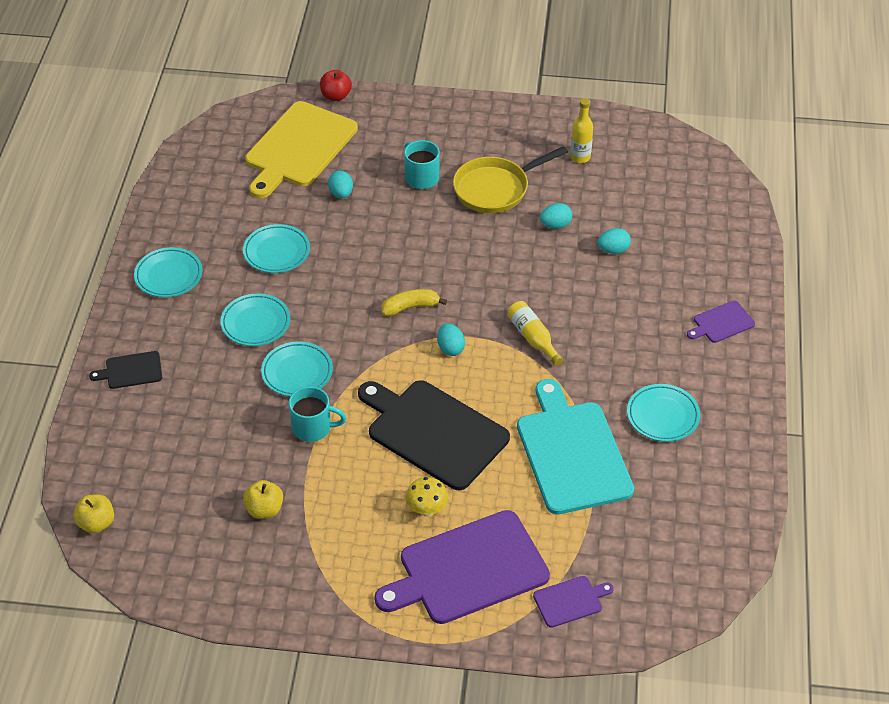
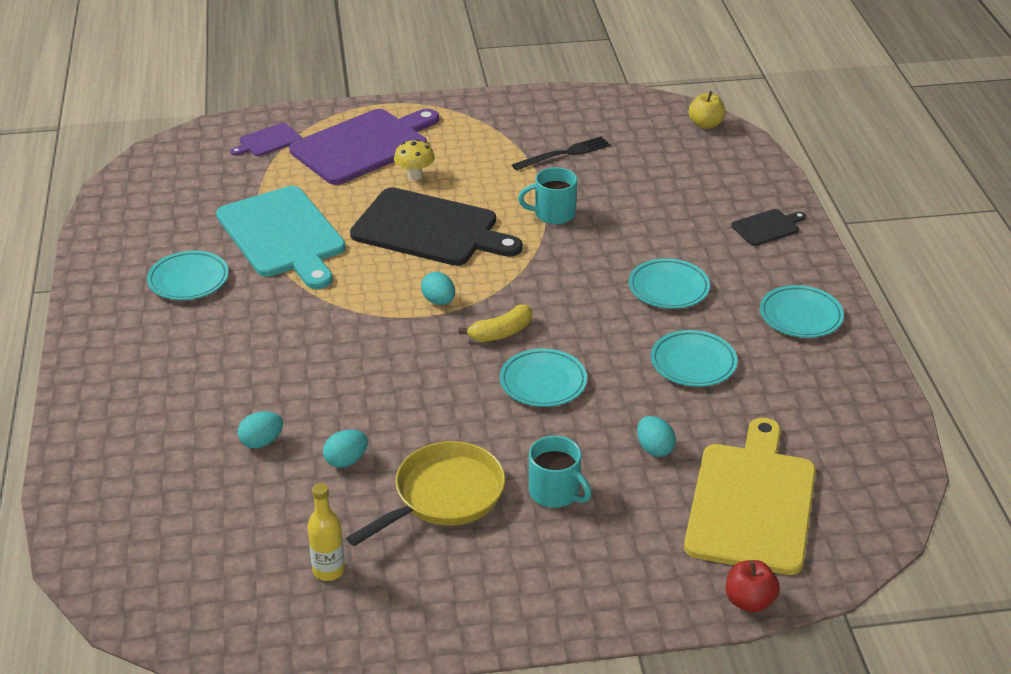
camera: 165 degrees right, 10 degrees down
(264, 509) = (564, 154): yellow apple -> black fork
(297, 372) = (595, 253): turquoise plate -> turquoise plate (543, 382)
(533, 338) = (346, 326): yellow bottle -> none
(721, 323) = (116, 380): purple cutting board -> none

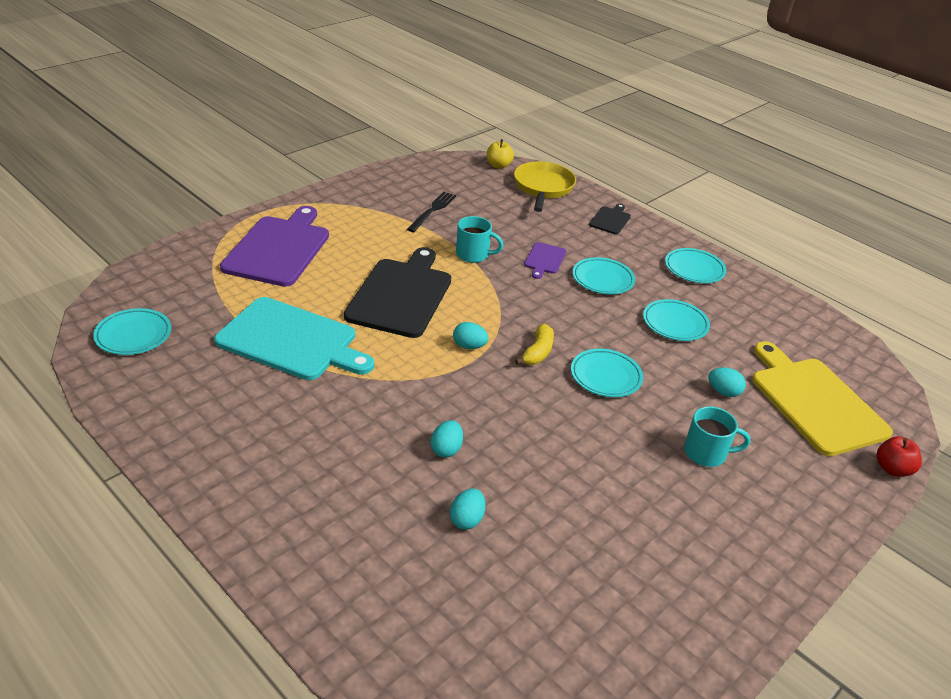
camera: 40 degrees left, 0 degrees up
(188, 280) = (250, 408): turquoise plate -> turquoise plate (133, 335)
(268, 141) = (193, 269): purple cutting board -> purple cutting board (544, 259)
(329, 570) = (638, 600): yellow bottle -> none
(346, 461) = (547, 502): turquoise egg -> turquoise egg (446, 449)
(415, 175) = (344, 259): yellow mushroom -> none
(430, 229) = (401, 295): black cutting board -> black cutting board turned 60 degrees counterclockwise
(444, 496) = (643, 493): yellow pan -> yellow pan (543, 188)
(553, 214) = (473, 254): turquoise mug -> turquoise mug turned 120 degrees counterclockwise

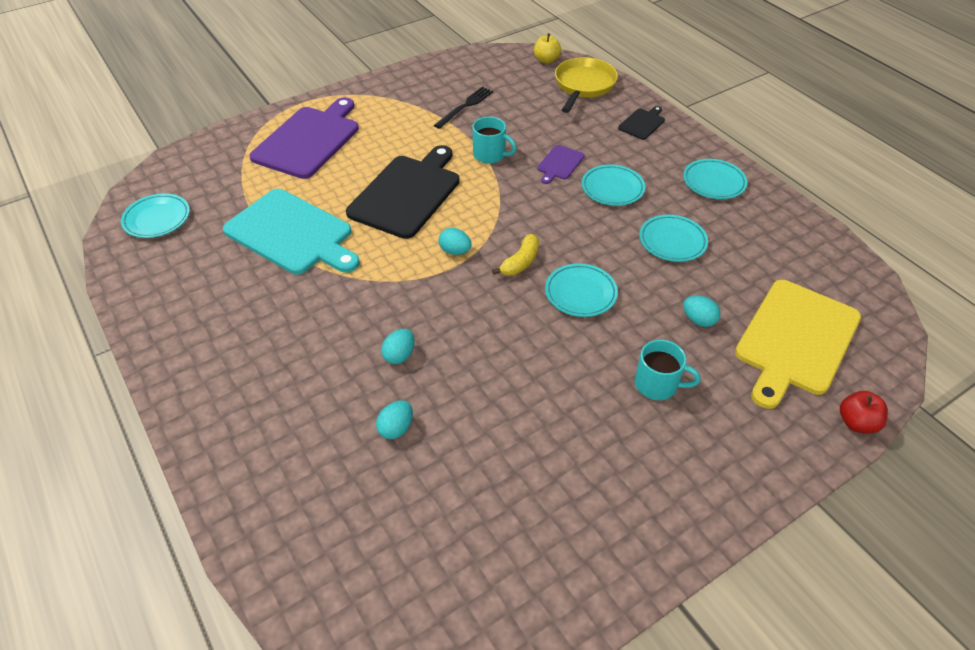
camera: 15 degrees right, 10 degrees up
(815, 402) = (795, 340): yellow cutting board -> yellow cutting board turned 135 degrees counterclockwise

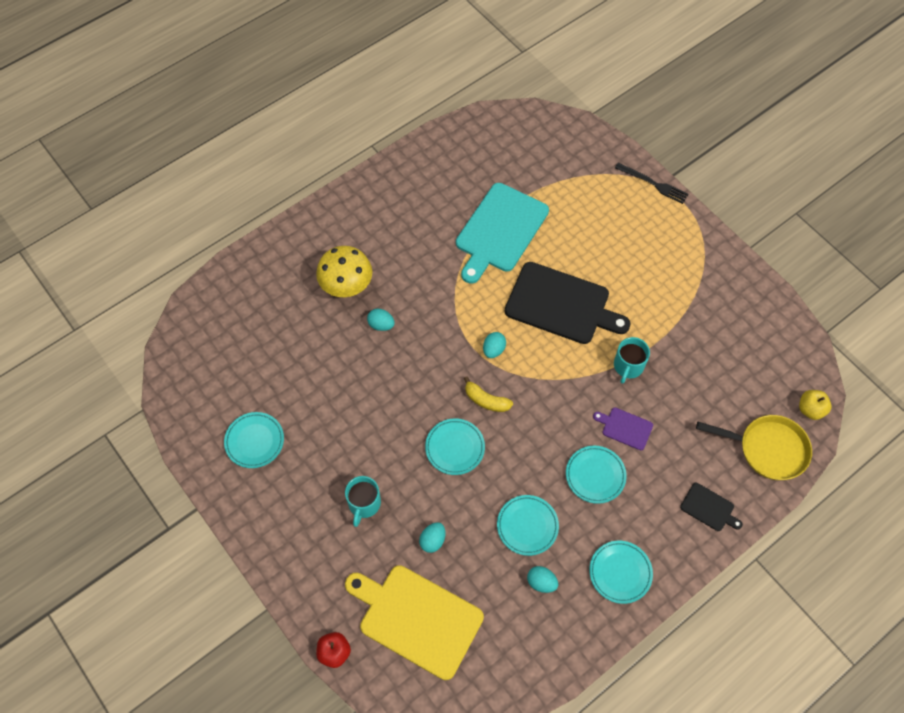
camera: 85 degrees right, 15 degrees up
(157, 219) = (505, 138): turquoise plate -> turquoise plate (254, 441)
(308, 140) = (623, 216): purple cutting board -> none
(329, 391) = (347, 287): none -> yellow mushroom
(396, 428) = (318, 332): turquoise egg -> turquoise egg (541, 582)
(465, 106) = (702, 337): black fork -> black fork (653, 184)

